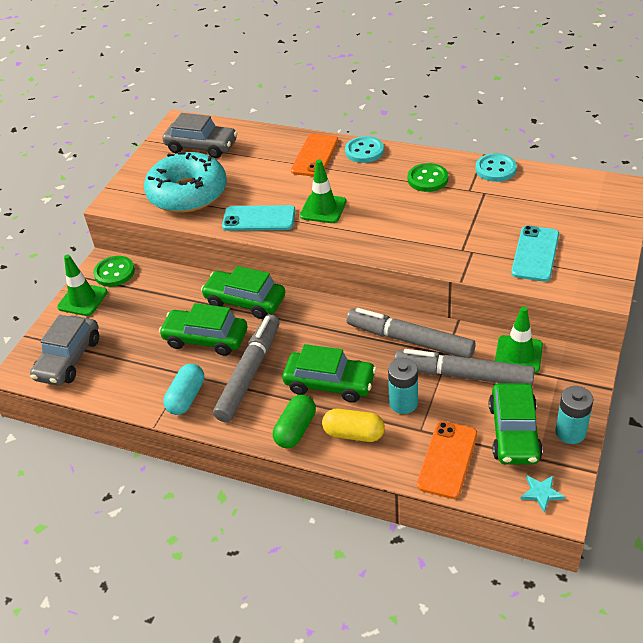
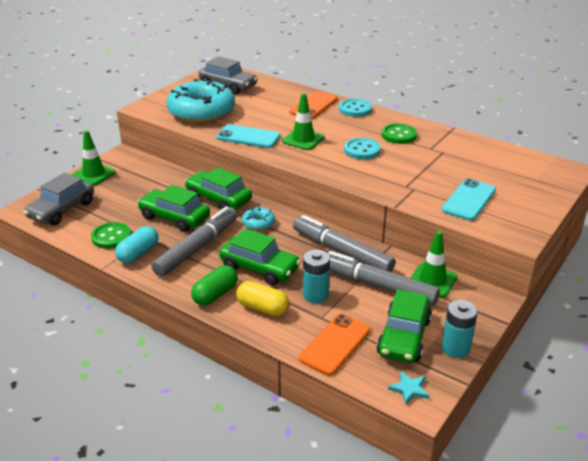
camera: 10 degrees right, 10 degrees down
(114, 272) = (127, 161): green button -> green button (111, 237)
(304, 324) = (258, 223): none -> turquoise donut
(495, 169) = (459, 138): turquoise button -> turquoise button (362, 150)

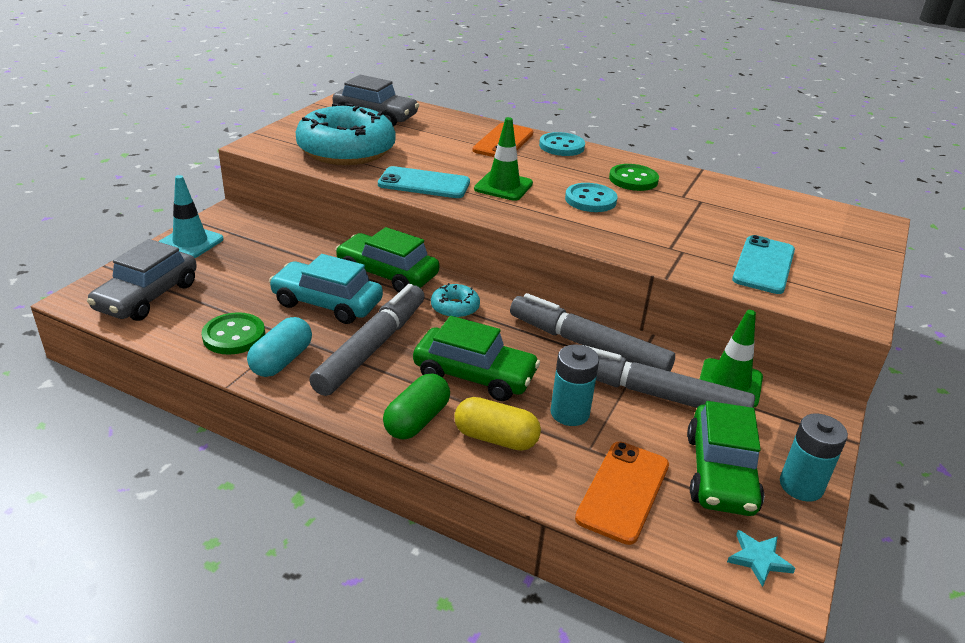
camera: 10 degrees left, 0 degrees up
(94, 174) = (190, 242): green traffic cone -> turquoise traffic cone
(174, 217) = (327, 303): green car -> turquoise car

